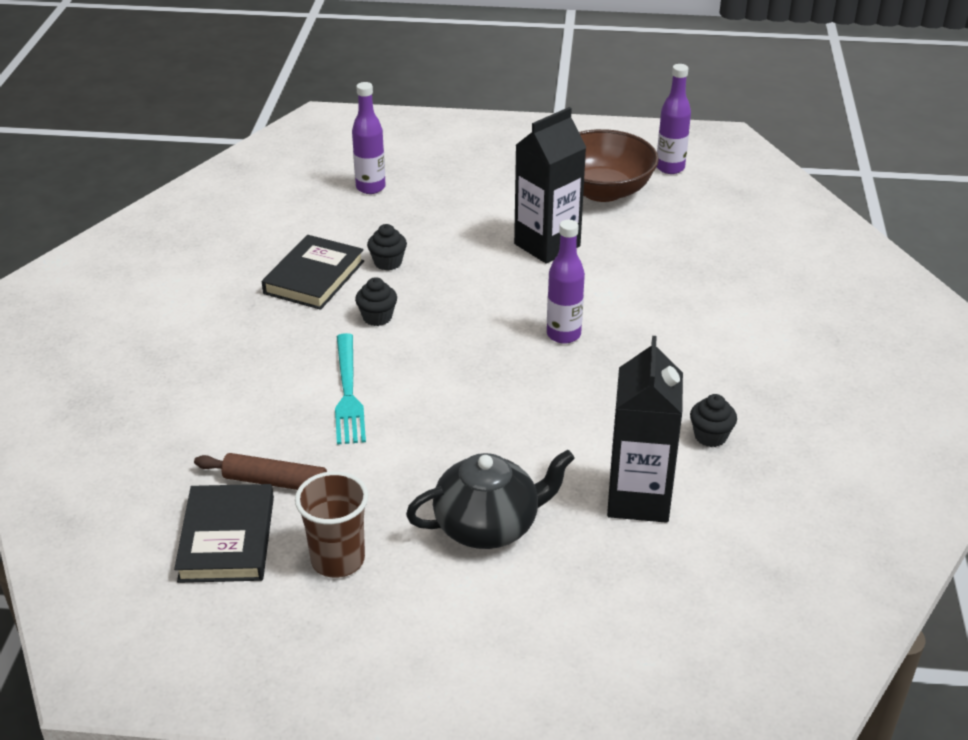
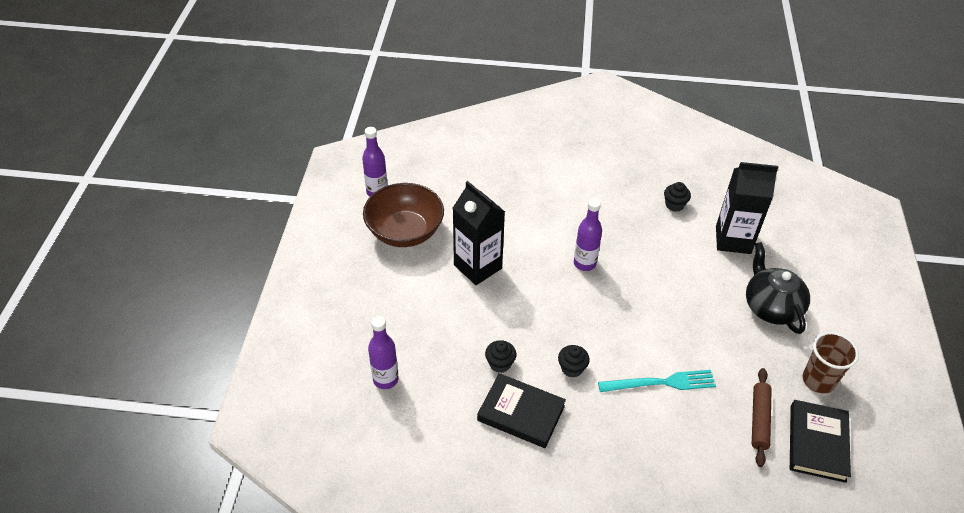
camera: 90 degrees left, 10 degrees up
(227, 539) = (817, 443): black book -> black book turned 75 degrees counterclockwise

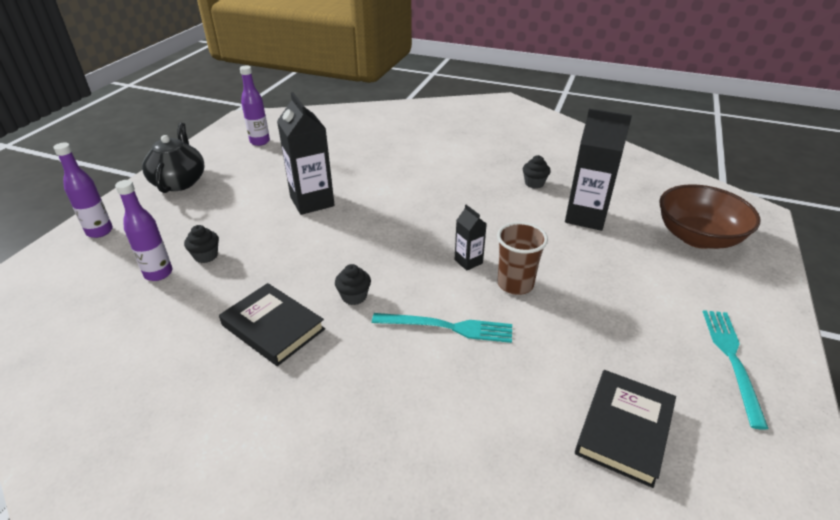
camera: 15 degrees right, 10 degrees down
(405, 231) = (264, 169): brown bowl -> brown bowl (697, 237)
(500, 364) = (281, 280): black cupcake -> black cupcake (206, 256)
(584, 263) = (418, 214): purple bottle -> purple bottle (99, 231)
(651, 311) = (468, 261): none -> black carton
(759, 420) = (553, 387): brown rolling pin -> none
(771, 307) = (609, 279): black teapot -> black teapot (179, 182)
(818, 380) = (646, 359): brown cup -> brown cup (515, 284)
(878, 368) = (732, 361): none -> turquoise fork

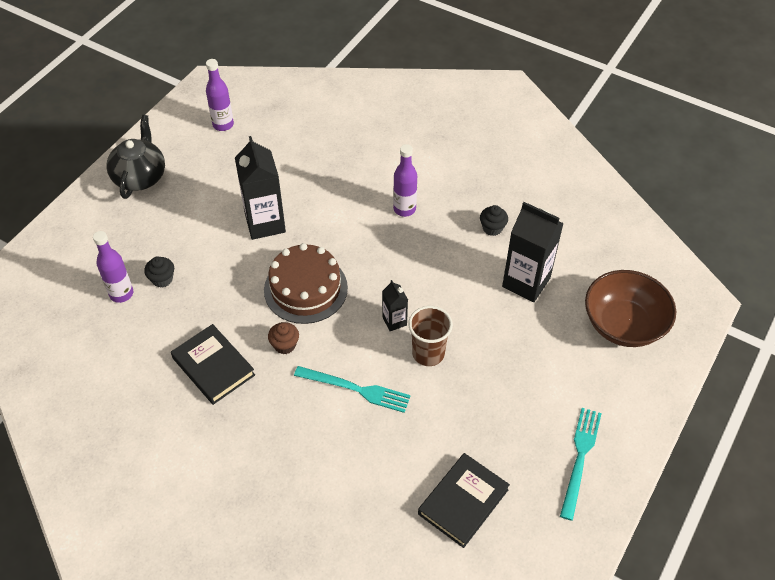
camera: 10 degrees right, 15 degrees up
(99, 231) = (69, 235): purple bottle -> purple bottle (404, 209)
(354, 296) = (285, 345): black cupcake -> brown cupcake
(366, 246) = (305, 289): none -> brown cake

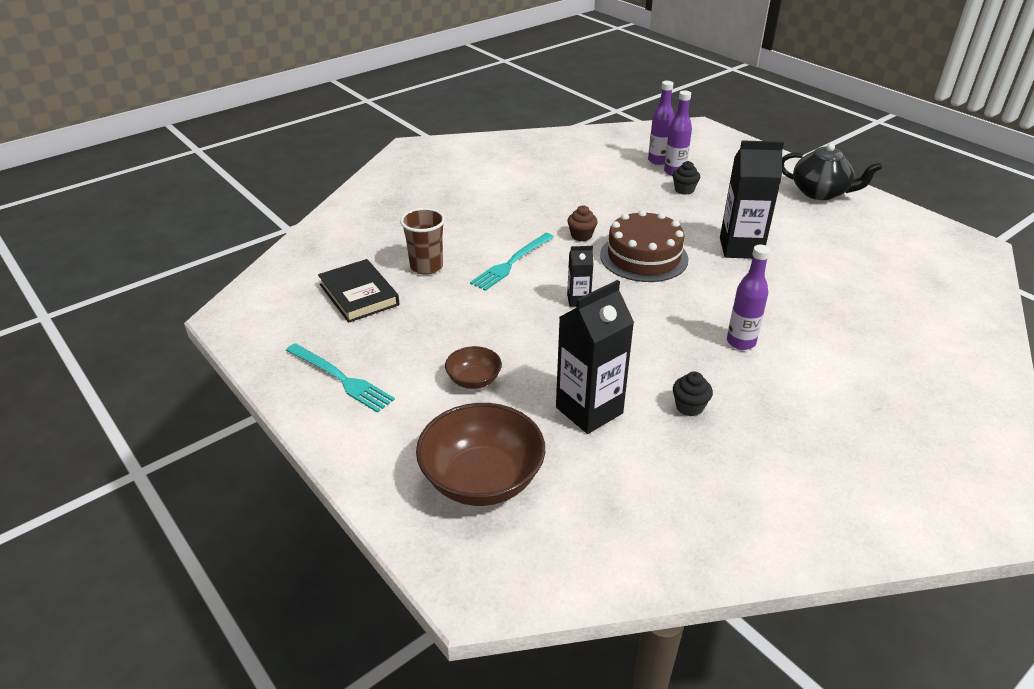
camera: 110 degrees right, 15 degrees down
(213, 366) = (577, 201): black book -> none
(223, 125) = (900, 245): purple bottle -> purple bottle (658, 160)
(428, 353) = (527, 312): brown cup -> brown cup (426, 267)
(532, 363) = (474, 380): none -> brown bowl

